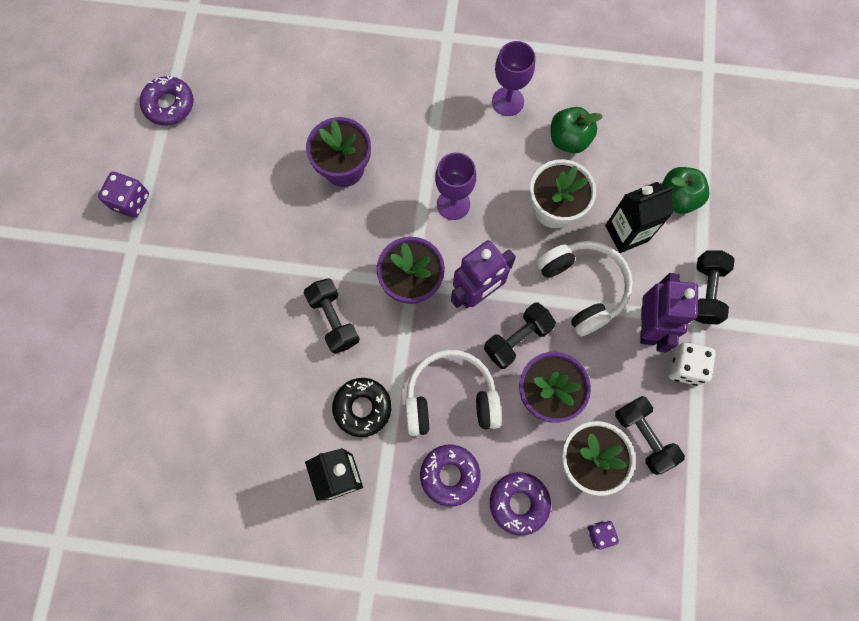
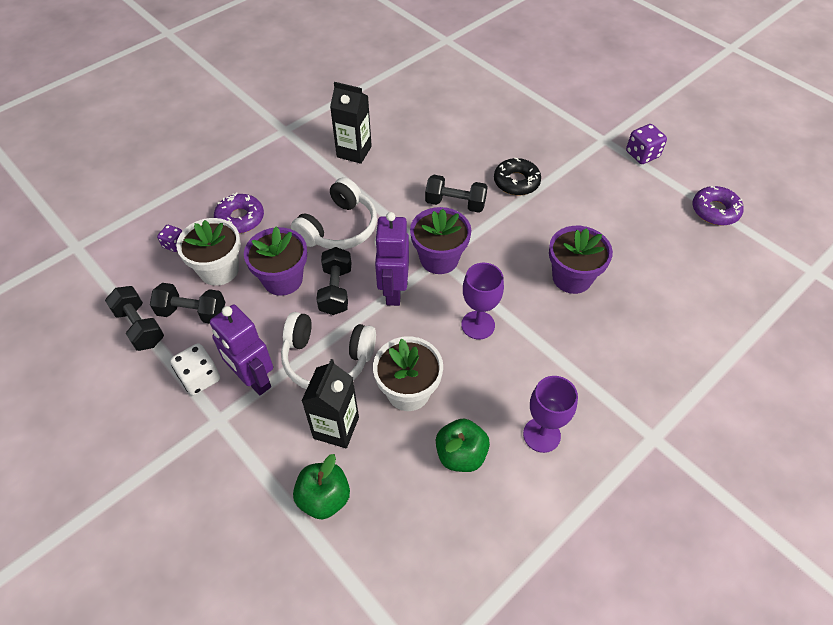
camera: 130 degrees right, 20 degrees down
(362, 408) = (382, 184): black donut -> black donut (516, 182)
(449, 475) = (295, 198): purple donut -> none
(705, 292) = (230, 444): black dumbbell -> black dumbbell (140, 327)

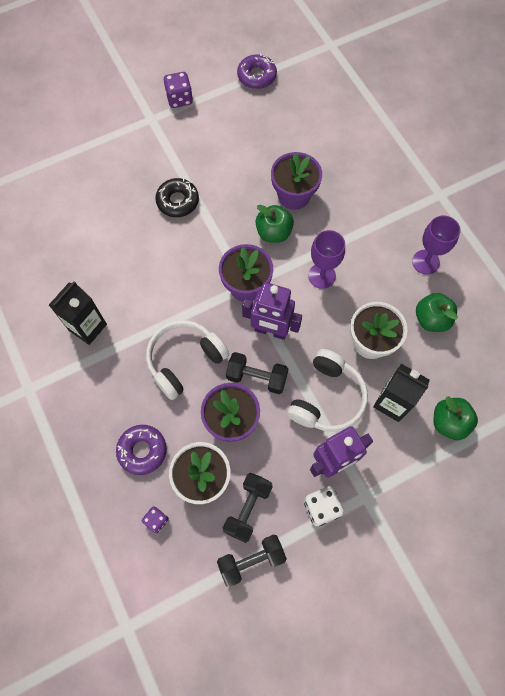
camera: 75 degrees left, 15 degrees up
(339, 228) = (185, 360): white headphones -> white headphones turned 90 degrees counterclockwise
(455, 203) = (187, 256): black dumbbell -> none
(514, 269) = (273, 232): none -> green apple

